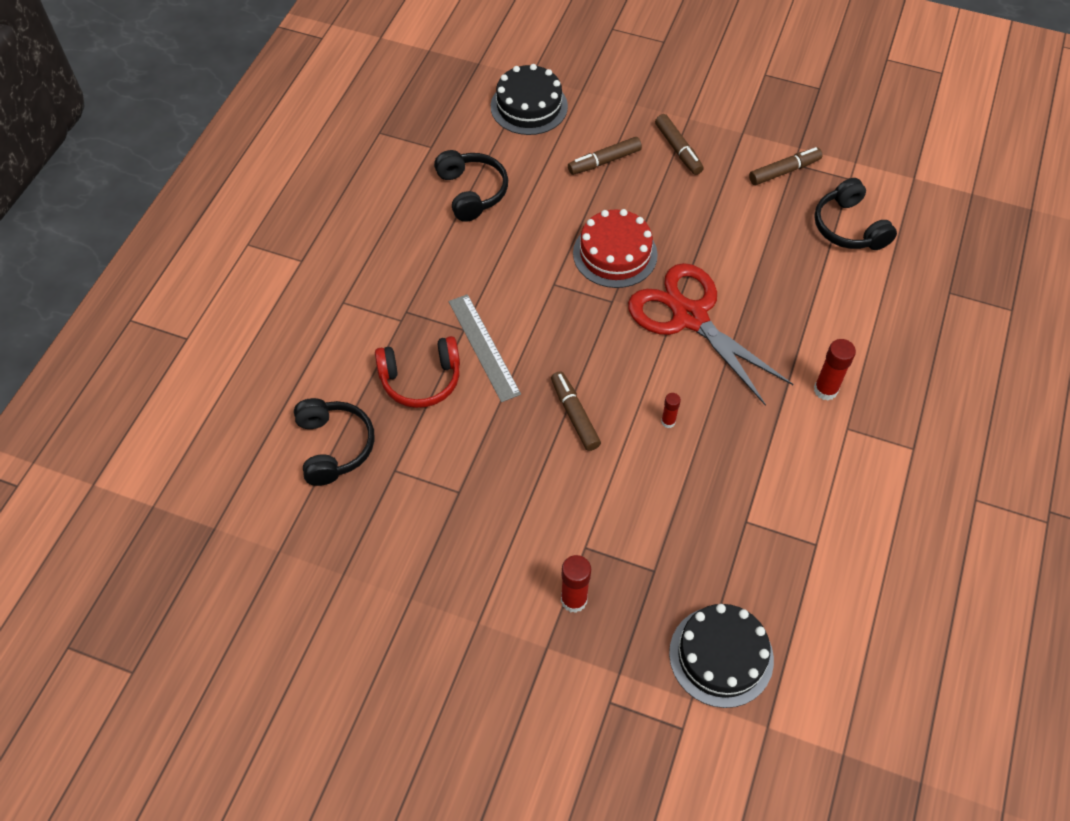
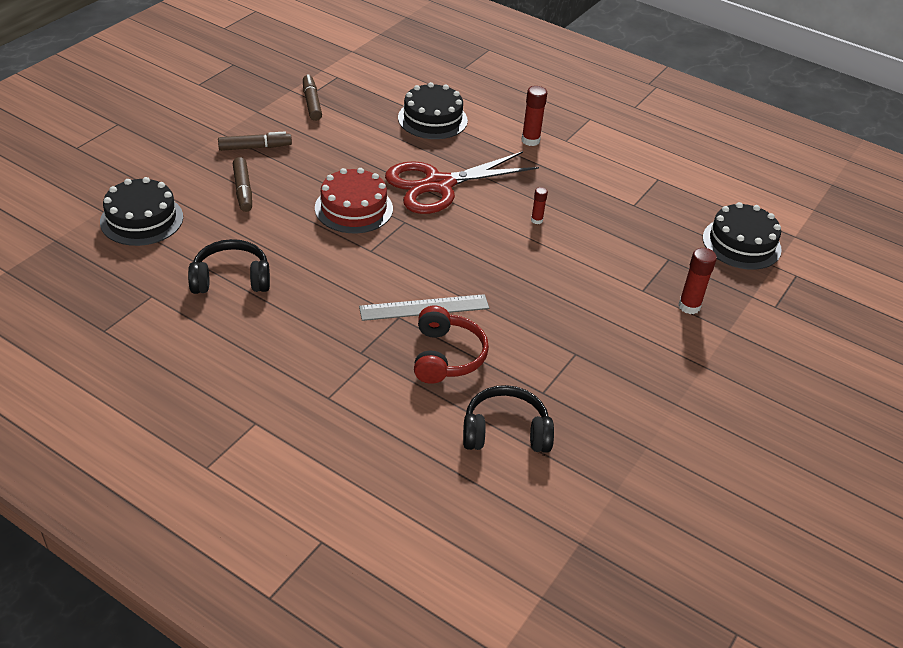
camera: 80 degrees left, 15 degrees down
(574, 415) = (515, 268): brown marker -> none
(815, 284) = (432, 119): none -> black cake
(849, 227) = (385, 90): black headphones -> none

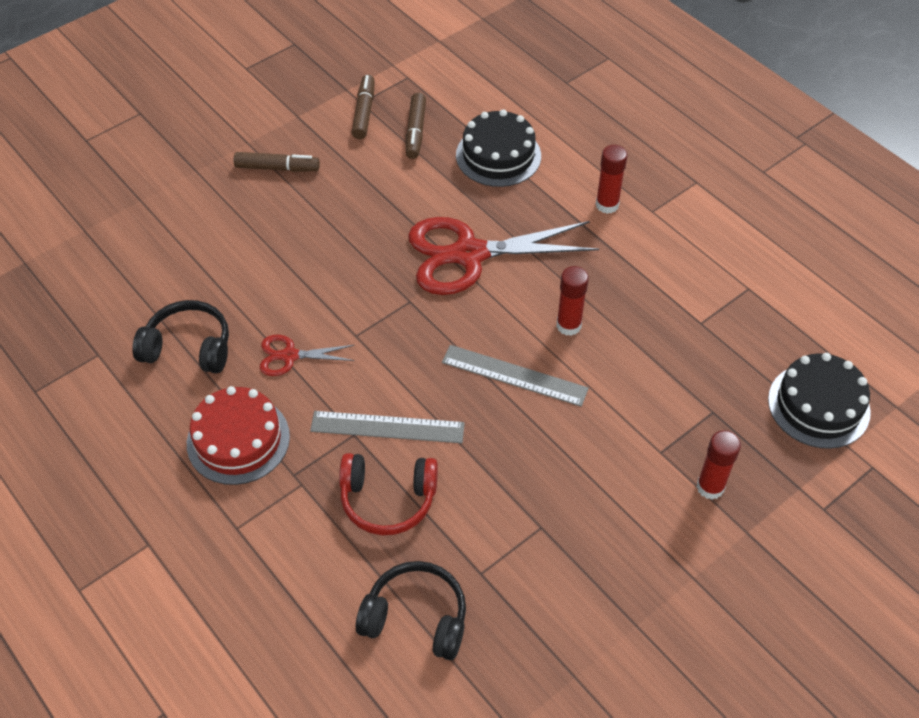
camera: 20 degrees right, 10 degrees up
(142, 219) = (121, 249): black cake -> none
(243, 190) = (243, 226): brown marker -> brown marker (415, 131)
(321, 272) = (289, 356): none -> red scissors
(353, 208) = (358, 272): red cake -> red cake (238, 440)
(446, 356) = (388, 500): red headphones -> red headphones turned 75 degrees clockwise
(509, 258) = (514, 375): none -> grey ruler
(536, 220) = (568, 325): red glue stick -> red glue stick, size x1.70

